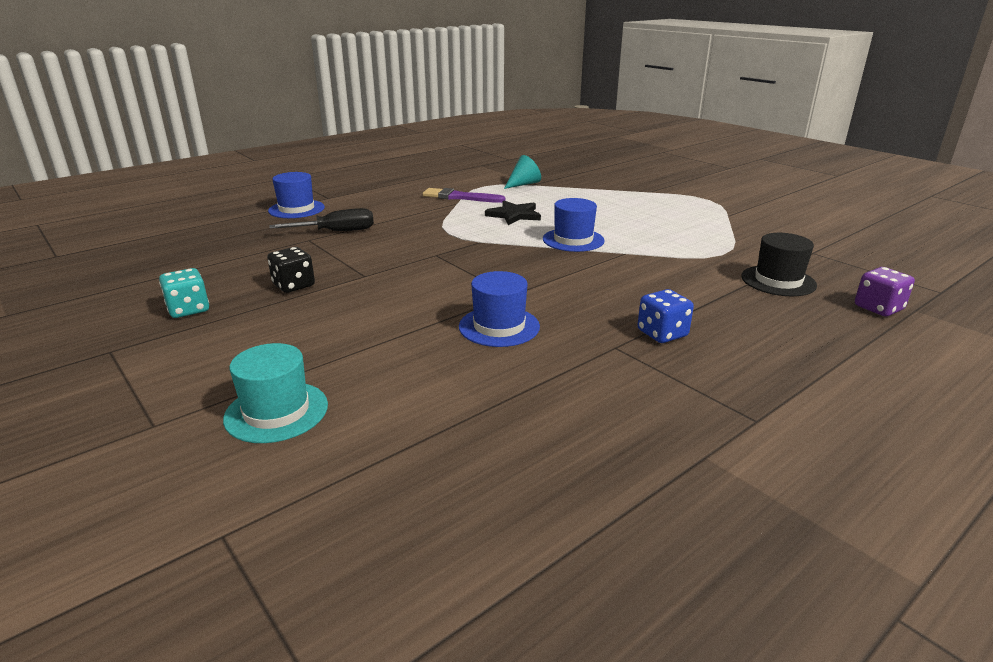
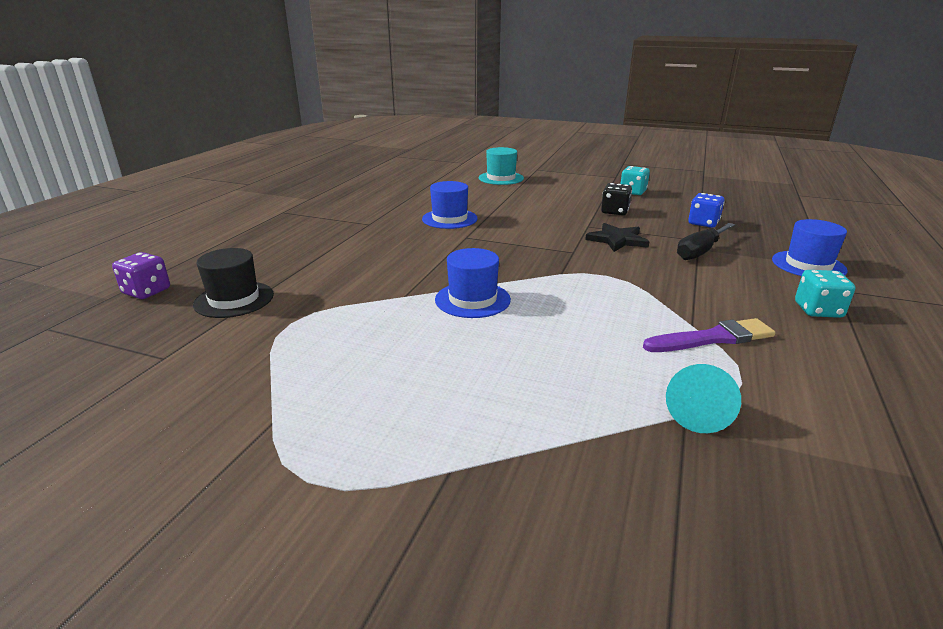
camera: 150 degrees right, 0 degrees up
(372, 194) = (818, 310): none -> turquoise dice
(514, 215) = (587, 322): black star -> black star (617, 240)
(662, 333) = (341, 236): blue dice -> blue dice (703, 223)

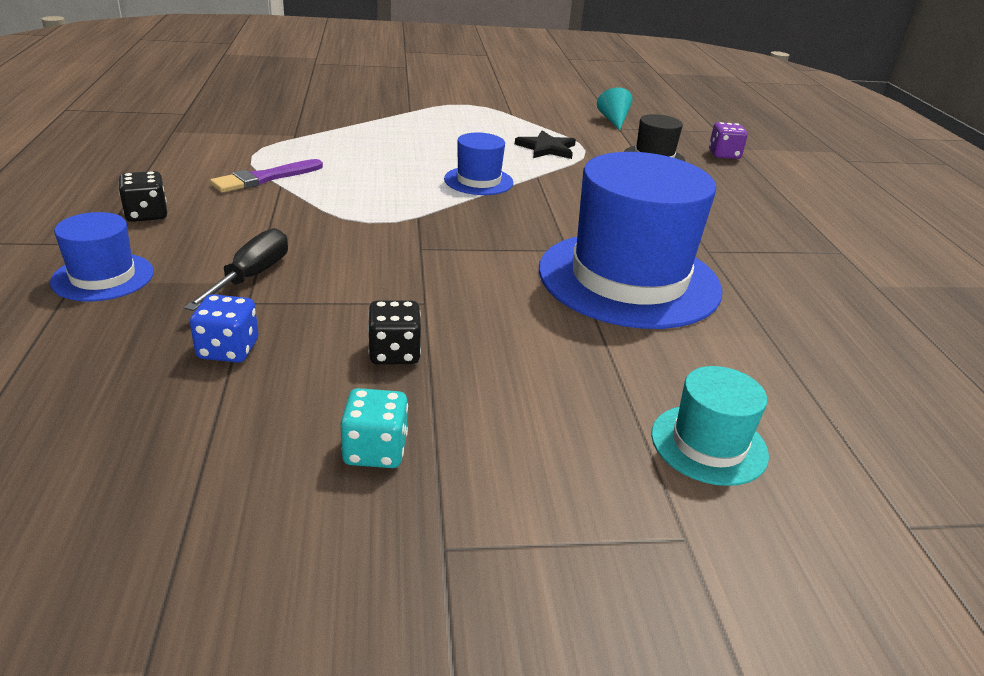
camera: 150 degrees right, 5 degrees up
(449, 219) = (629, 279): blue hat -> blue hat, size x2.13
(617, 240) = (371, 279): black star -> black star (547, 148)
(697, 413) = (286, 139): turquoise cone -> turquoise cone (613, 121)
(818, 310) = (146, 214): turquoise dice -> black dice

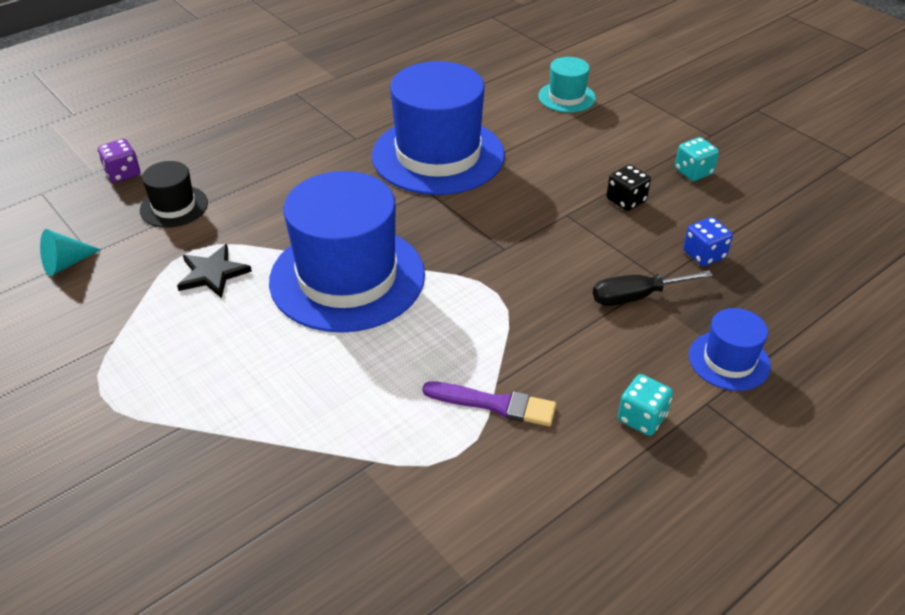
camera: 120 degrees left, 10 degrees up
(146, 214) = (642, 418): black dice -> turquoise dice
(478, 181) = (347, 277): blue hat -> blue hat, size x2.13

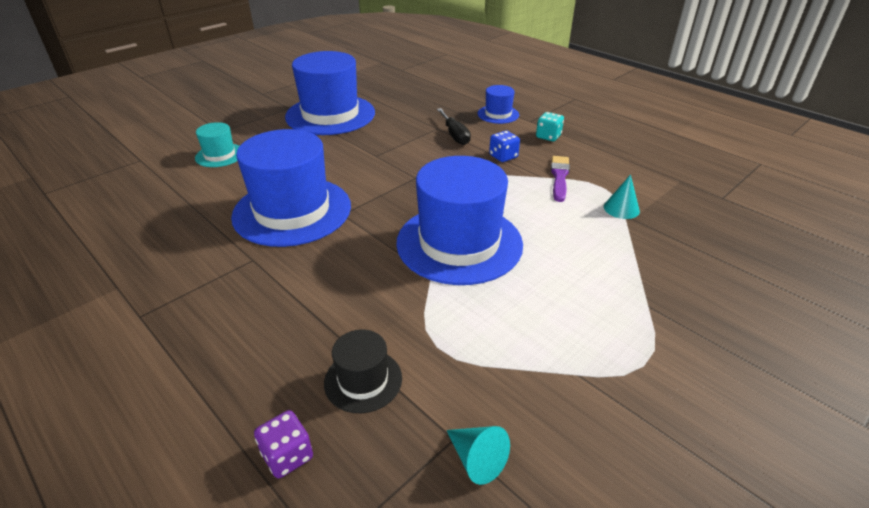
camera: 95 degrees left, 5 degrees down
(213, 273) = (469, 324): black star -> none
(392, 462) = (621, 208): none -> turquoise cone
(626, 200) = (360, 136): black dice -> none
(693, 172) = (330, 115): turquoise dice -> blue hat
(704, 255) = (414, 116): blue dice -> blue dice (503, 156)

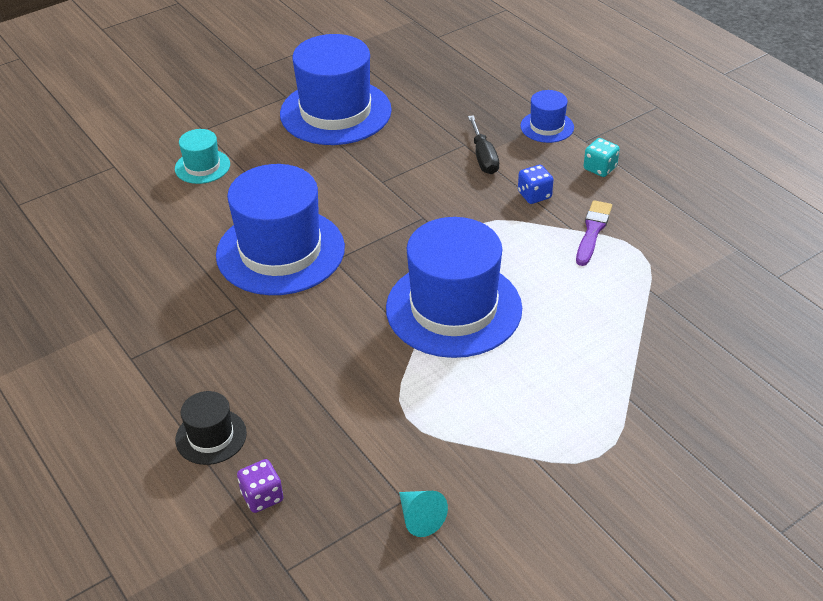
camera: 10 degrees right, 5 degrees up
(363, 380) = (333, 441): black hat -> black hat (211, 436)
(621, 208) = (649, 281): turquoise cone -> none

